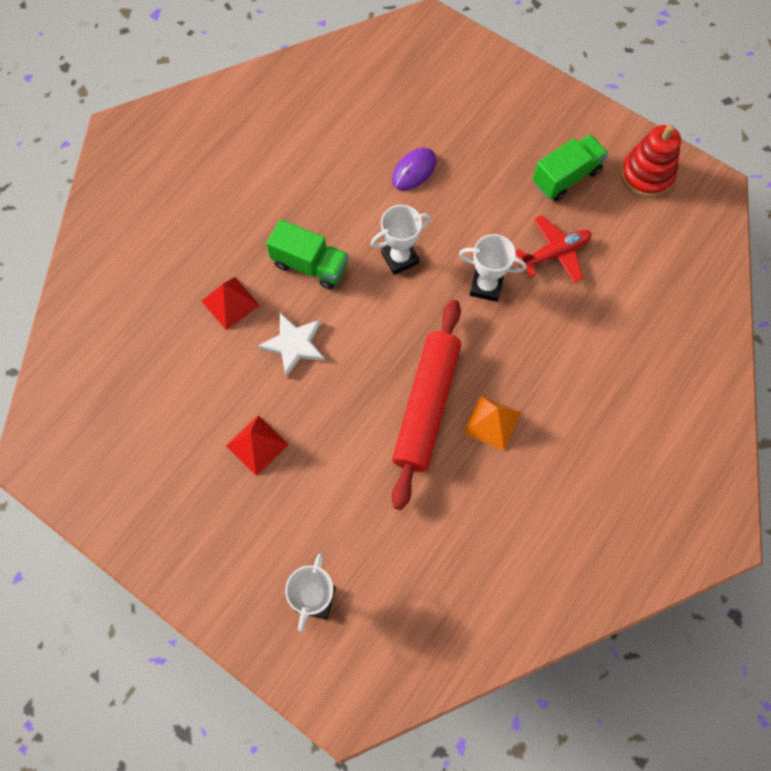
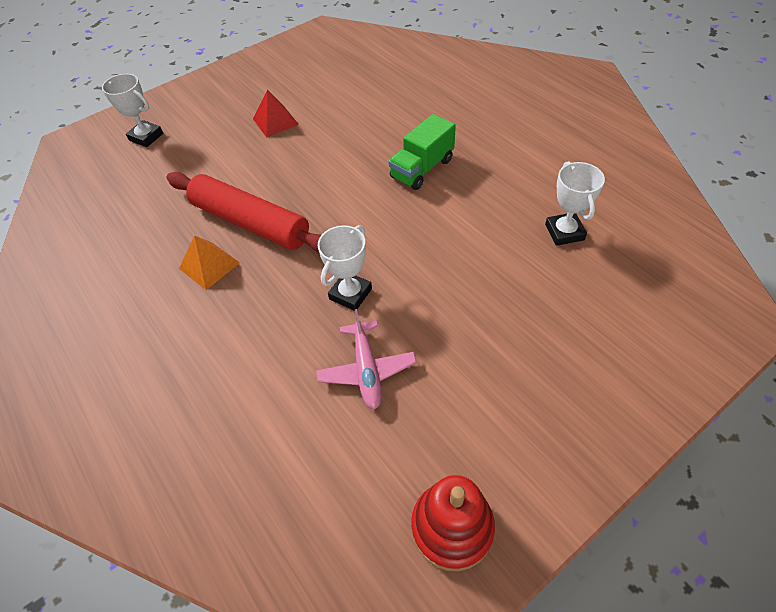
camera: 110 degrees right, 15 degrees down
(230, 303) = (402, 119): red pyramid -> none
(294, 344) = (349, 150): white star -> none
(400, 258) = (408, 231): white trophy -> white trophy (564, 232)
(414, 171) = (512, 261): purple mouse -> none
(554, 253) = (367, 370): red plane -> pink plane
(566, 177) = (471, 415): green truck -> none

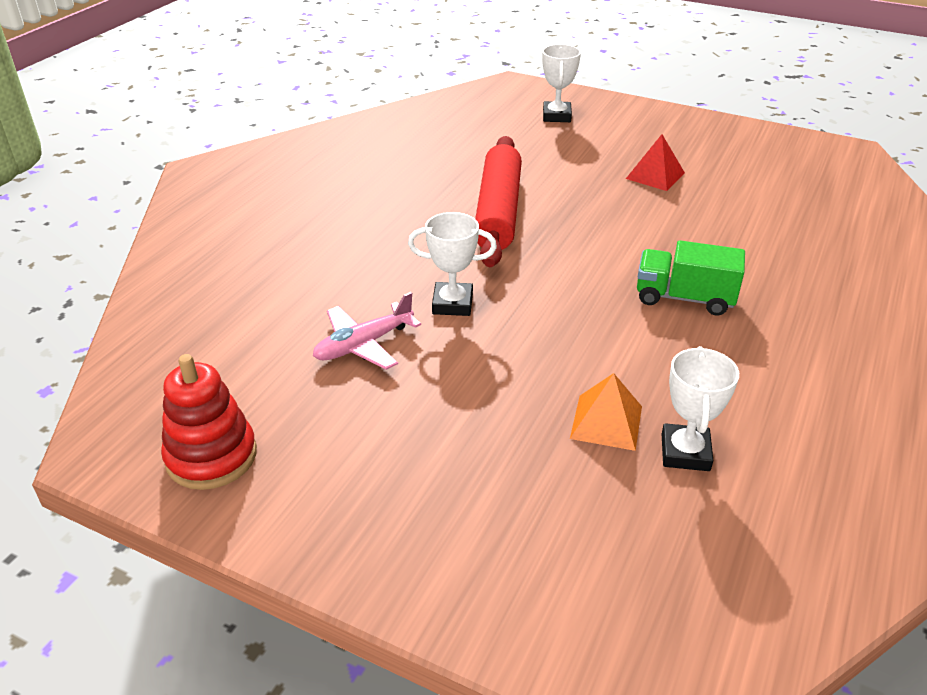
camera: 60 degrees right, 15 degrees down
(209, 265) = (426, 208): orange pyramid -> orange pyramid (606, 422)
(564, 232) = (685, 452): white trophy -> white trophy turned 45 degrees counterclockwise

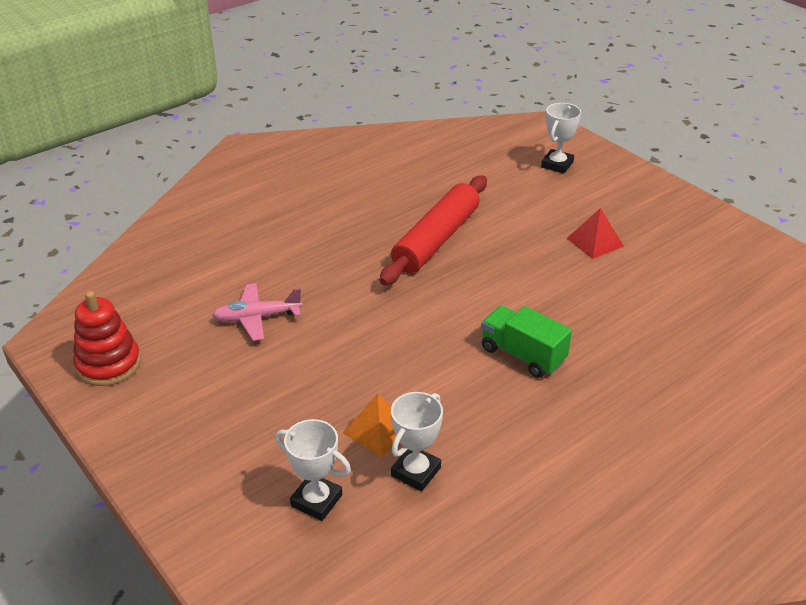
camera: 25 degrees right, 0 degrees up
(452, 304) = (342, 306): white trophy -> white trophy (316, 500)

